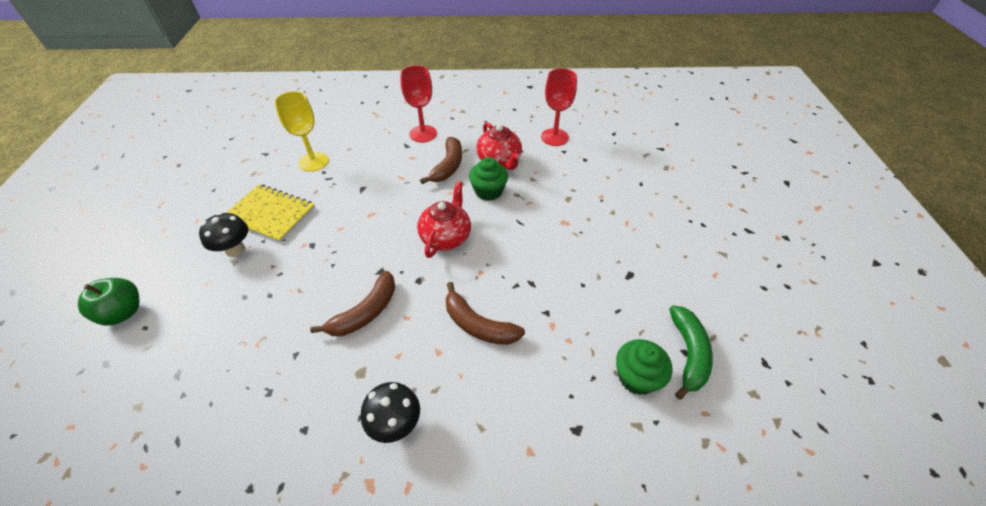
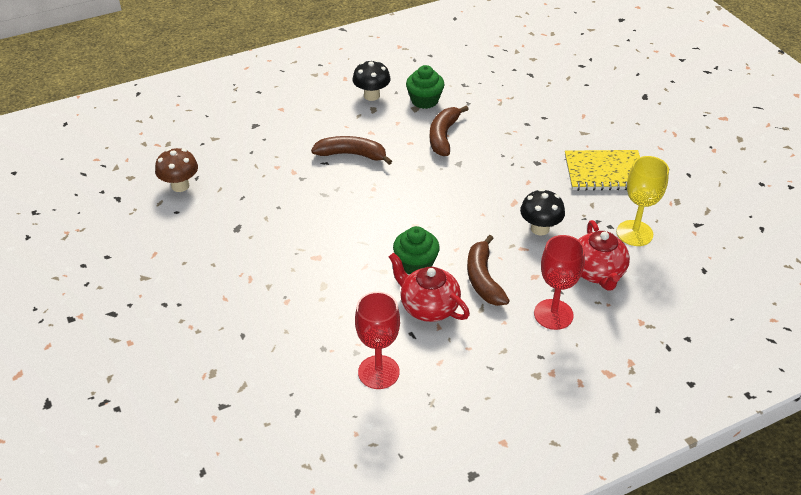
camera: 155 degrees right, 5 degrees down
(123, 312) = (613, 85): green apple -> none
(235, 249) = (594, 140): black mushroom -> black mushroom (540, 228)
(446, 237) = (425, 205): red teapot -> red teapot (597, 273)
(636, 377) = (219, 161): green cupcake -> green cupcake (424, 100)
(688, 354) = (180, 186): green banana -> brown mushroom

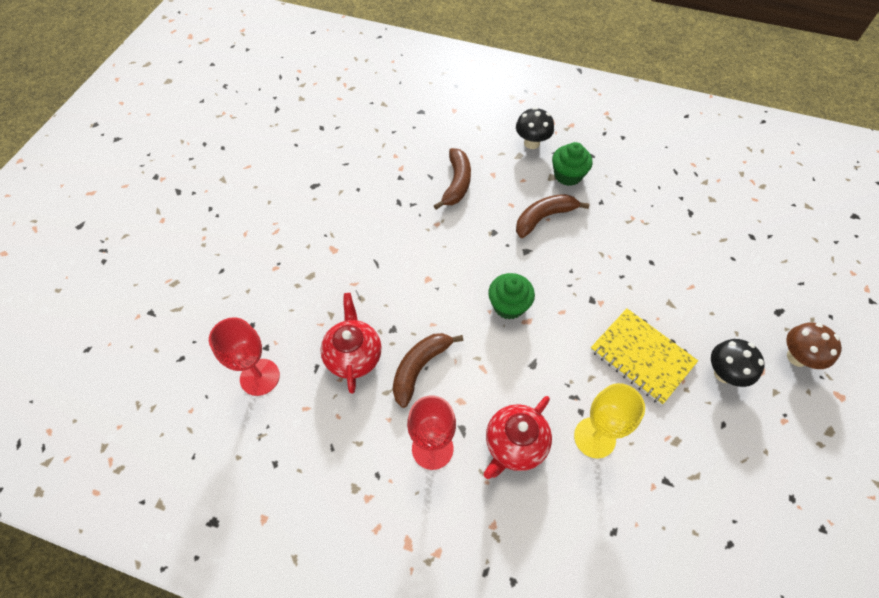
camera: 45 degrees right, 15 degrees up
(180, 186) = (320, 126): brown mushroom -> brown mushroom (797, 357)
(352, 155) = (456, 183): brown banana -> brown banana turned 45 degrees clockwise
(416, 264) = (389, 312): green cupcake -> green cupcake (508, 305)
(540, 228) = (518, 362): black mushroom -> black mushroom (724, 373)

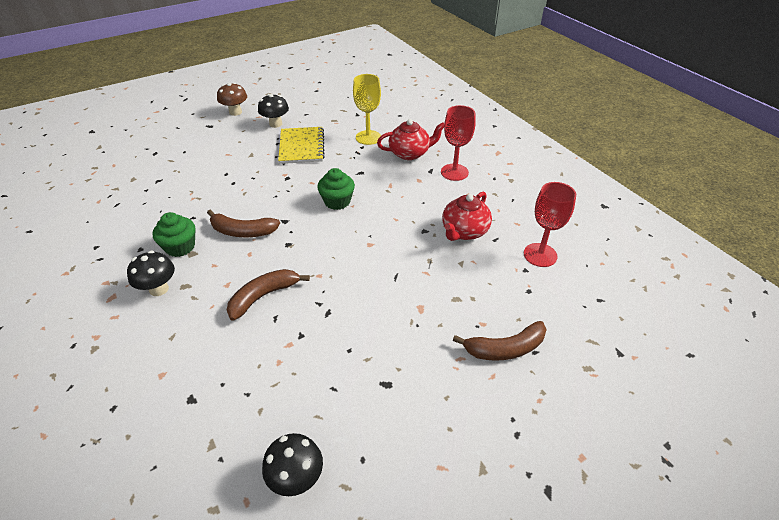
camera: 140 degrees left, 15 degrees down
(323, 118) = (296, 478): none -> black mushroom
(420, 368) = (427, 204): brown banana -> brown banana (505, 348)

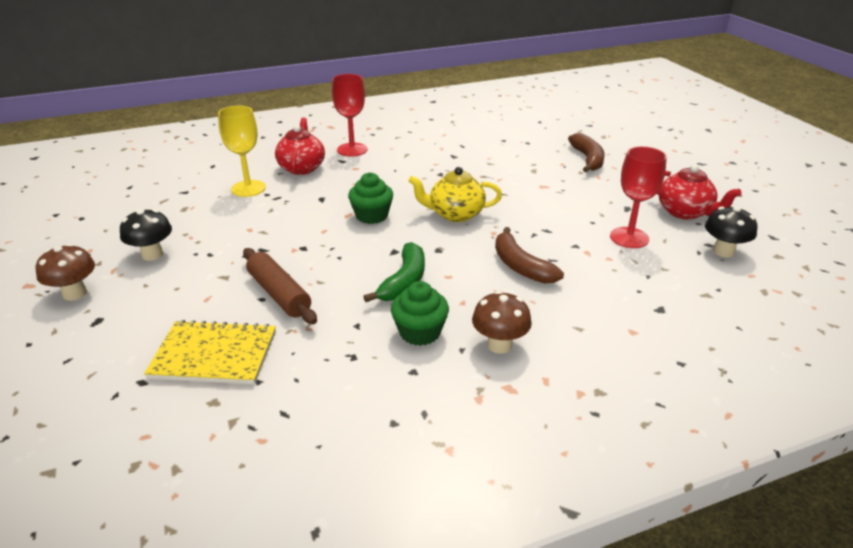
camera: 80 degrees left, 10 degrees down
(159, 289) = (499, 345): black mushroom -> brown mushroom
(230, 179) = (279, 294): none -> brown rolling pin
(242, 231) = (404, 281): brown banana -> green banana
(301, 147) = (234, 235): yellow notebook -> yellow notebook (214, 355)
(348, 248) = (455, 214): none -> yellow teapot
(464, 231) = (447, 156): red teapot -> red teapot (685, 212)
(540, 255) = (487, 132): red goblet -> red goblet (629, 238)

